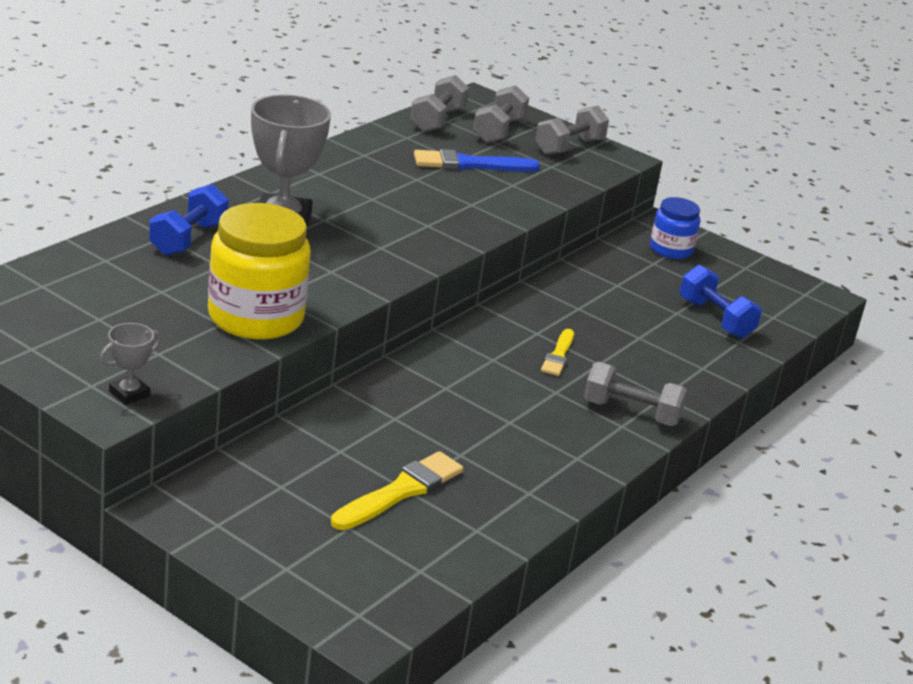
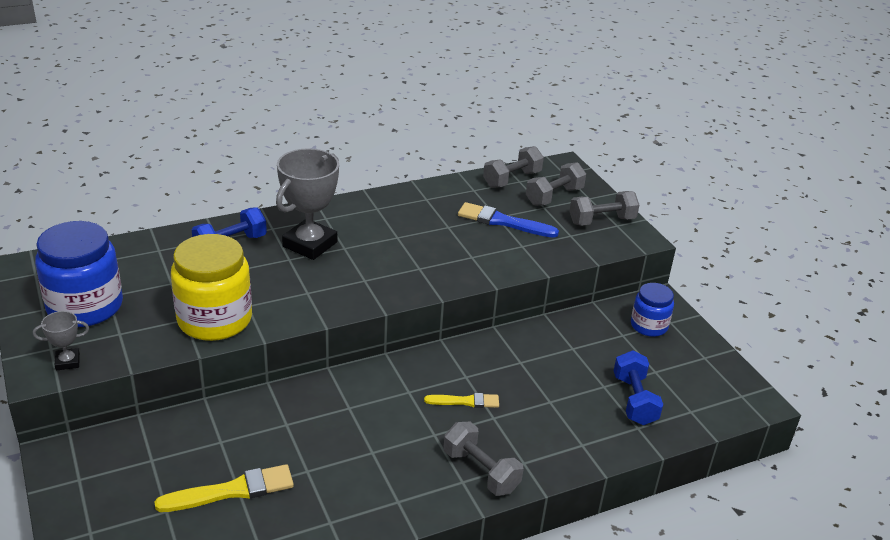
camera: 30 degrees right, 5 degrees up
(83, 335) = (85, 306): none -> blue jar
(558, 355) = (465, 401): yellow brush -> yellow brush turned 135 degrees counterclockwise

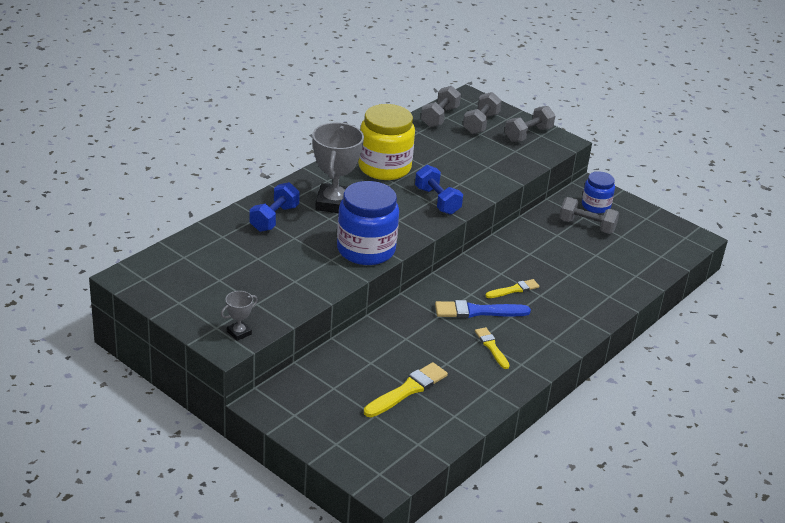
camera: 25 degrees left, 0 degrees up
(85, 306) = (210, 292): blue jar -> blue jar (366, 250)
(215, 319) = (317, 275): yellow jar -> yellow jar (384, 167)
(379, 467) = (491, 347): none -> yellow brush
(481, 471) = (559, 330): grey dumbbell -> grey dumbbell (587, 226)
(503, 222) = (460, 152): blue brush -> blue brush (477, 311)
(634, 400) = (621, 258): blue dumbbell -> blue dumbbell (437, 201)

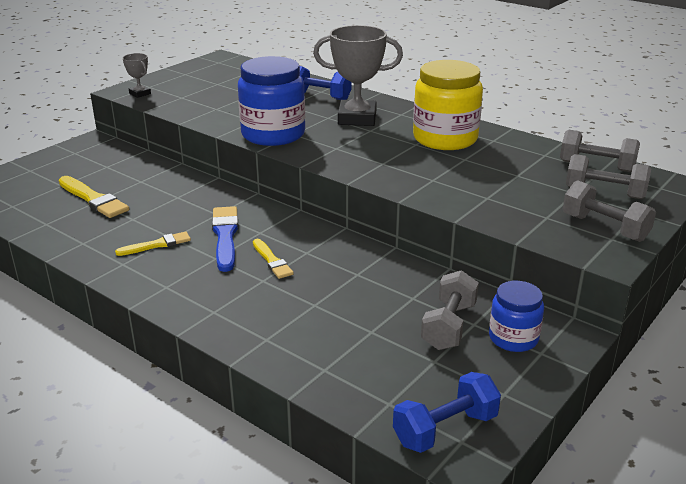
camera: 90 degrees right, 5 degrees down
(437, 201) = (385, 167): blue dumbbell -> blue dumbbell (445, 429)

